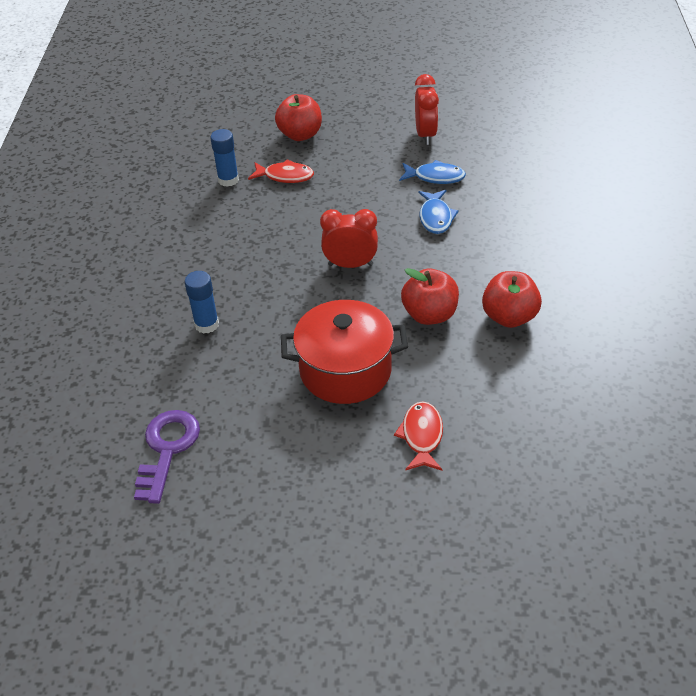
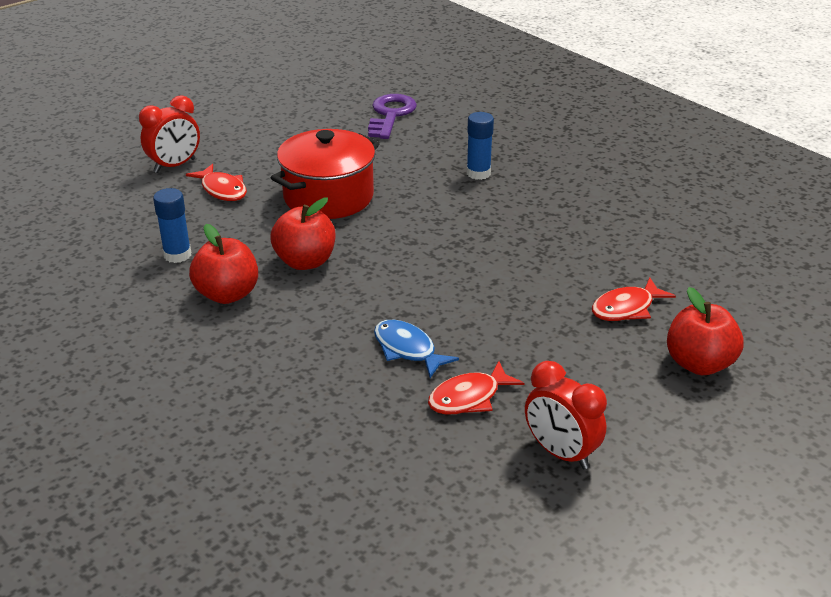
camera: 135 degrees right, 10 degrees down
(167, 449) = (390, 115): purple key -> purple key turned 135 degrees counterclockwise
(228, 180) = (671, 275): blue glue stick -> blue glue stick (177, 255)
(350, 264) = (430, 264): red clock -> red clock (175, 166)
(435, 177) = (469, 397): blue fish -> red fish

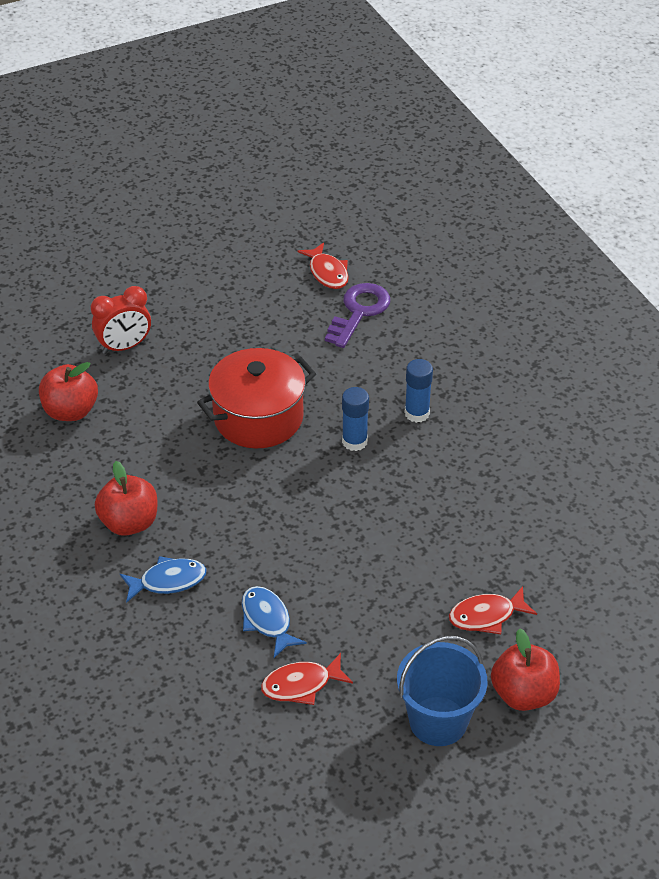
camera: 15 degrees right, 10 degrees up
(177, 255) = (98, 465): blue glue stick -> blue glue stick (354, 441)
(222, 190) = (160, 388): red fish -> red fish (327, 272)
(287, 335) = (168, 581): none -> blue fish
(305, 261) = (210, 497): red apple -> red apple (71, 411)
(560, 453) = (356, 759): red clock -> none
(627, 402) = (438, 721): none -> blue bucket

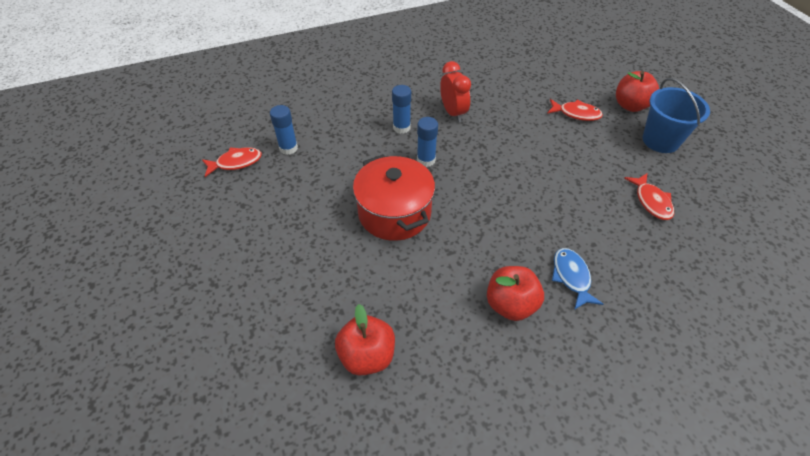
camera: 85 degrees left, 5 degrees up
(124, 347) = (286, 309): red clock -> red clock (453, 113)
(267, 620) = (599, 217): blue fish -> none
(359, 312) = (288, 148): purple key -> blue glue stick
(486, 616) = (576, 114): red fish -> red fish turned 60 degrees counterclockwise

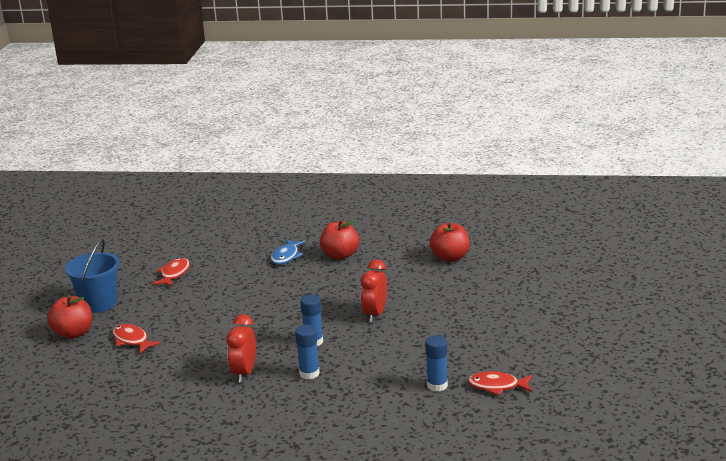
camera: 150 degrees left, 25 degrees down
(394, 213) = (375, 314): red pot -> red clock

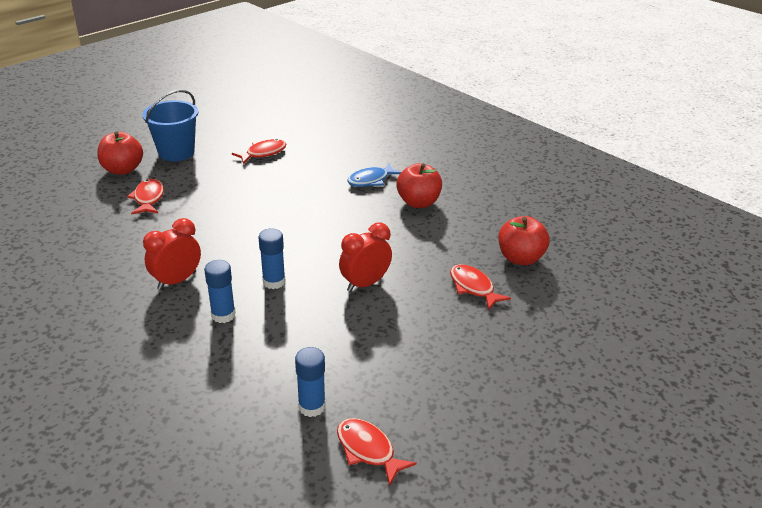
camera: 35 degrees right, 10 degrees up
(444, 285) = (473, 287): none -> red fish

